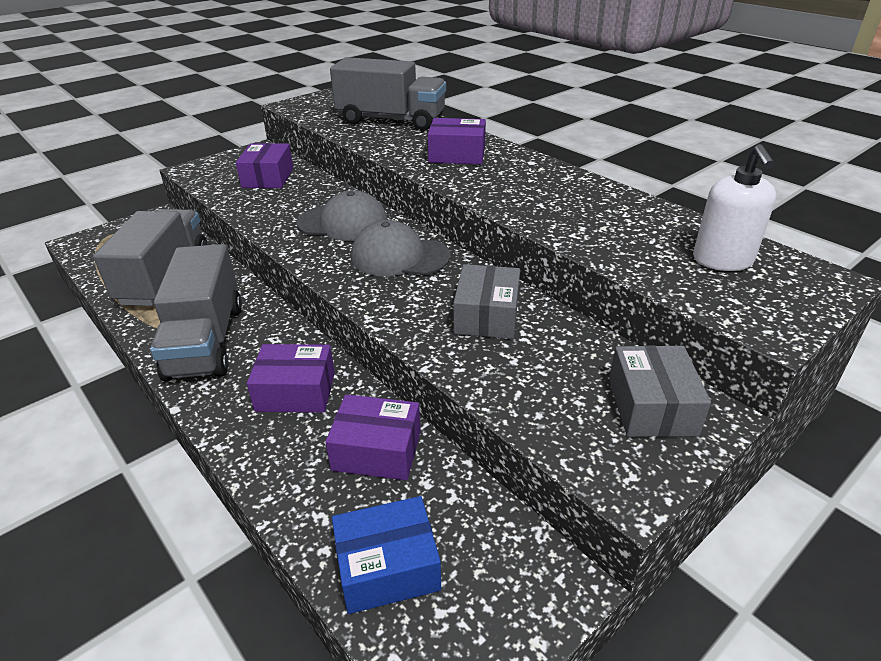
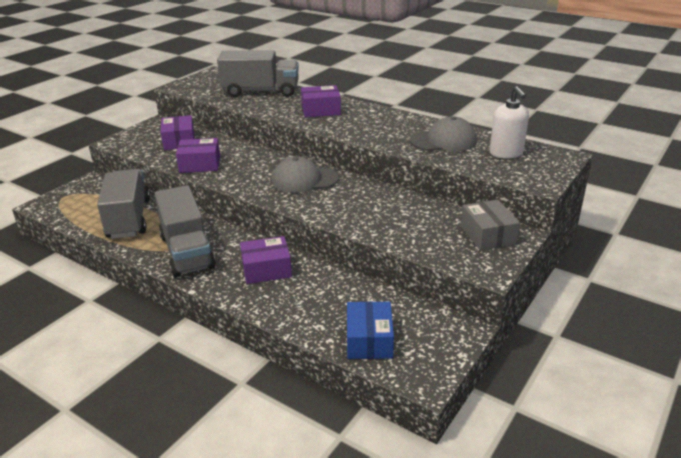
camera: 15 degrees left, 5 degrees down
(343, 223) = (254, 164): grey cap -> grey cap (443, 141)
(377, 450) = (334, 290): purple box -> purple box (200, 164)
(387, 567) = (369, 340): blue box -> blue box turned 60 degrees counterclockwise
(487, 316) = (377, 205): grey box -> none

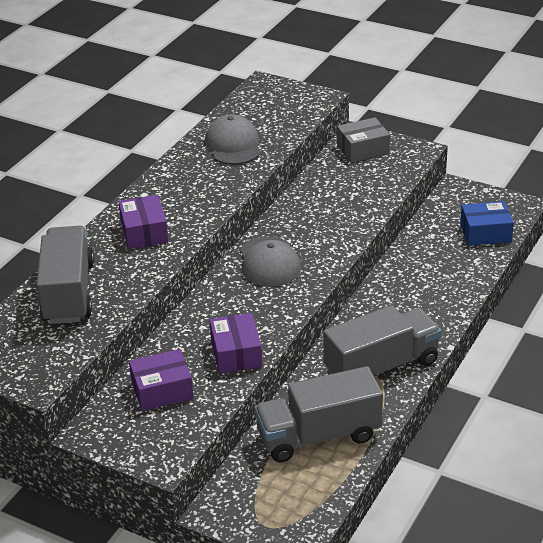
camera: 95 degrees left, 5 degrees up
(266, 269) = (401, 302): purple box -> none
(506, 153) = (260, 111): white soap dispenser -> none

